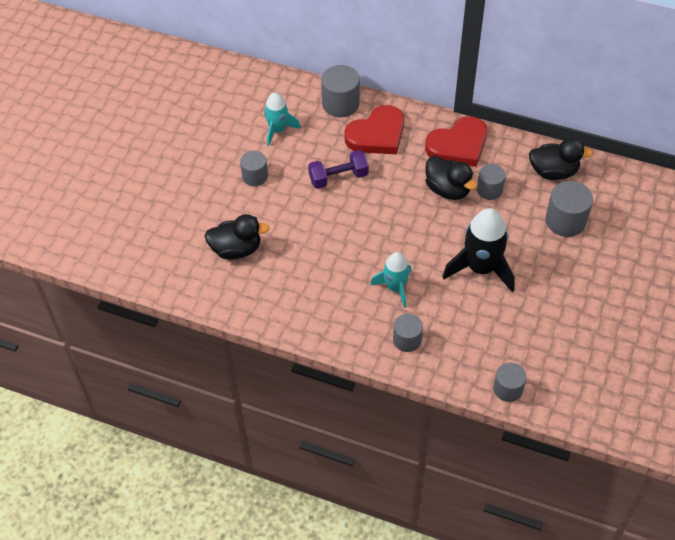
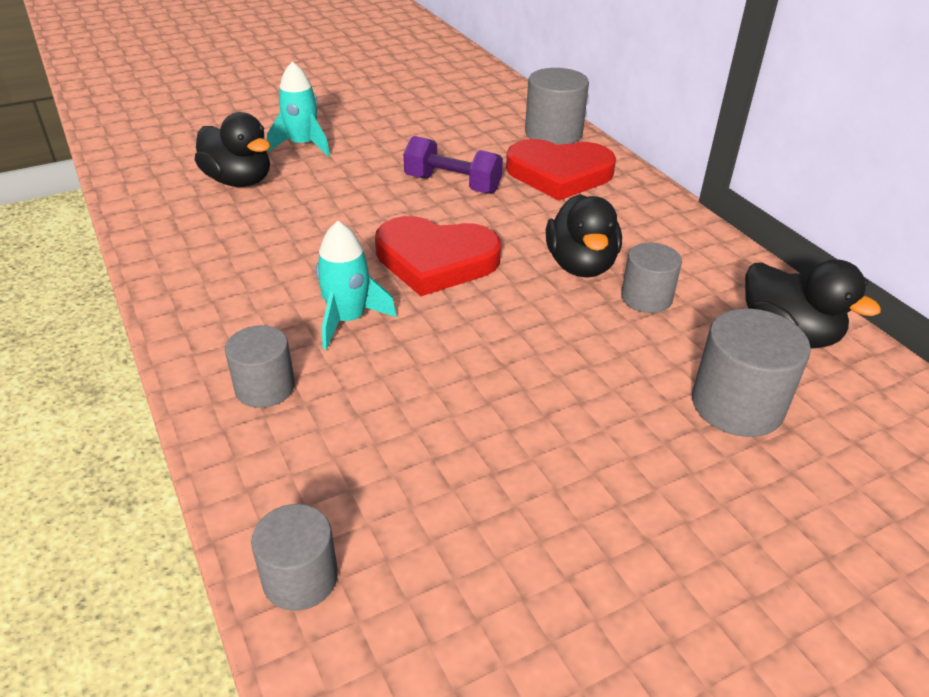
camera: 40 degrees right, 15 degrees down
(255, 176) = (363, 140): grey cylinder -> none
(278, 130) = (448, 121): turquoise rocket -> turquoise rocket (303, 145)
(458, 145) = (660, 232): red heart -> red heart (435, 260)
(481, 268) = (505, 376): black rocket -> none

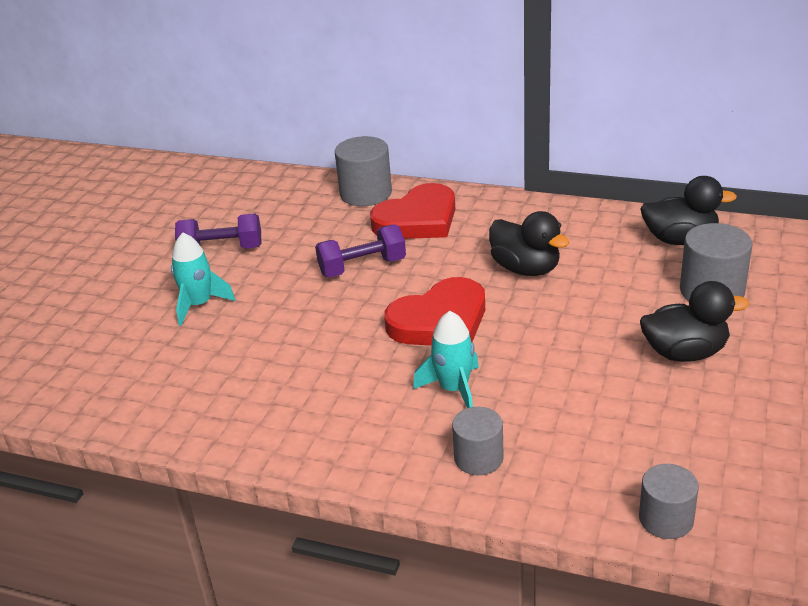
camera: 40 degrees left, 5 degrees down
(239, 181) = (202, 359): black duck -> black duck (685, 353)
(382, 118) = (222, 249): none -> purple dumbbell
(646, 298) = (588, 265): grey cylinder -> none

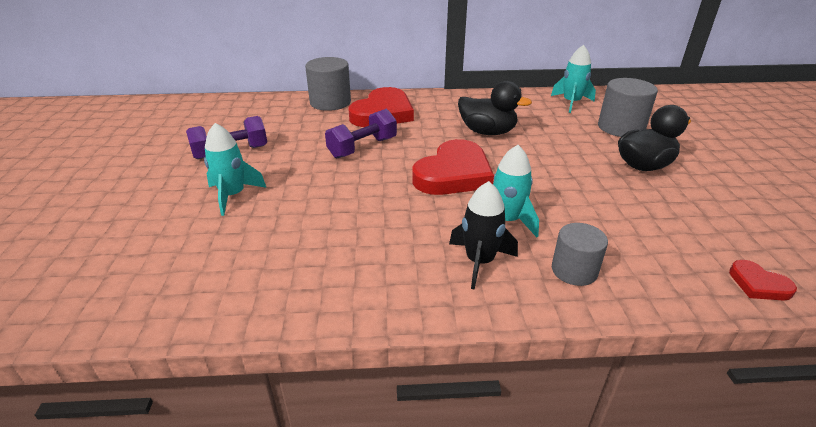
camera: 25 degrees left, 0 degrees up
(390, 427) = (479, 262): none -> black rocket
(666, 519) = (758, 284): grey cylinder -> red heart
(680, 239) = (571, 103): black duck -> turquoise rocket

